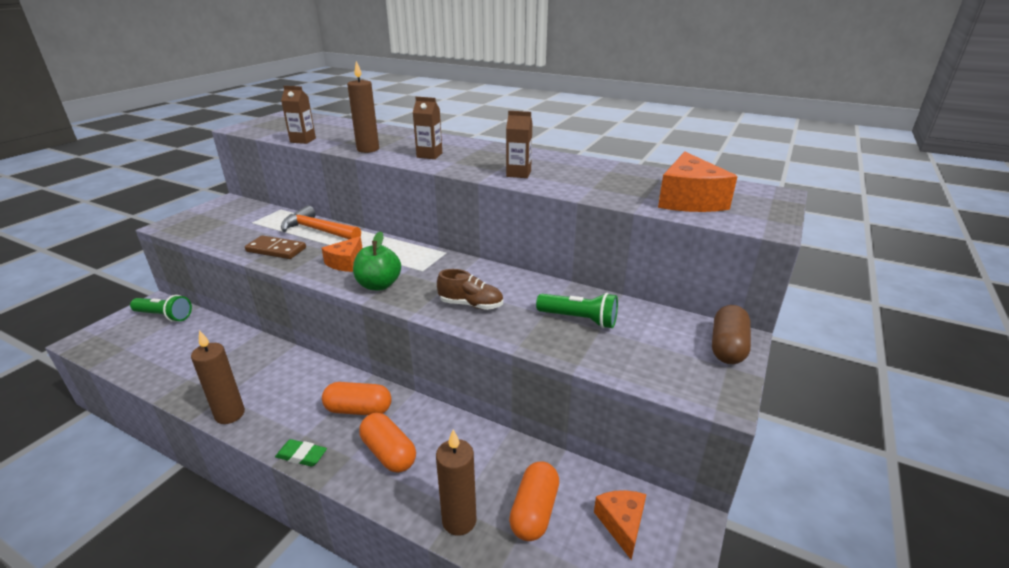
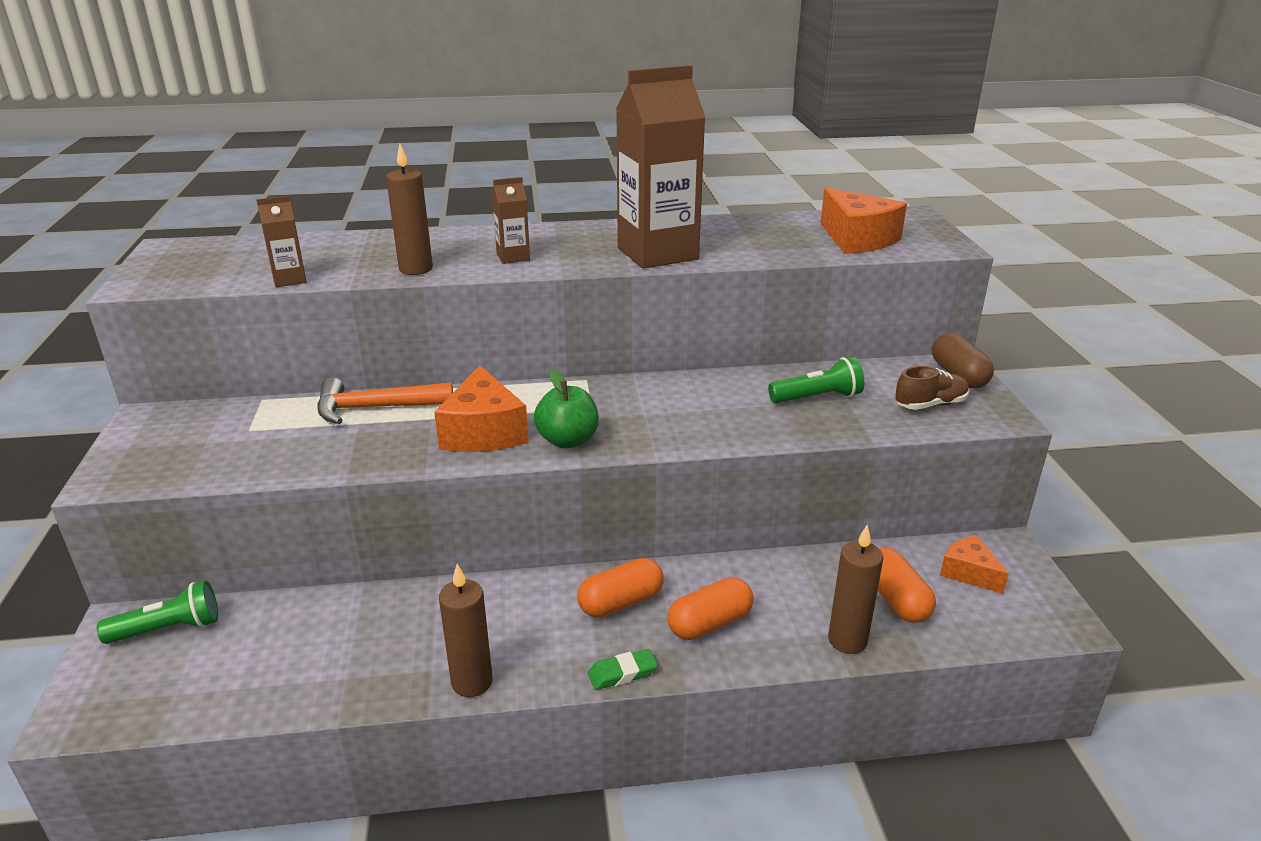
camera: 35 degrees left, 0 degrees up
(276, 250) = (358, 450): brown domino -> none
(345, 263) = (483, 432): orange cheese -> orange cheese, size x1.65
(389, 453) = (709, 623): orange capsule -> orange capsule turned 45 degrees counterclockwise
(471, 305) = (699, 422): brown shoe -> brown shoe (930, 404)
(518, 174) = (657, 253): brown carton -> brown carton, size x2.24

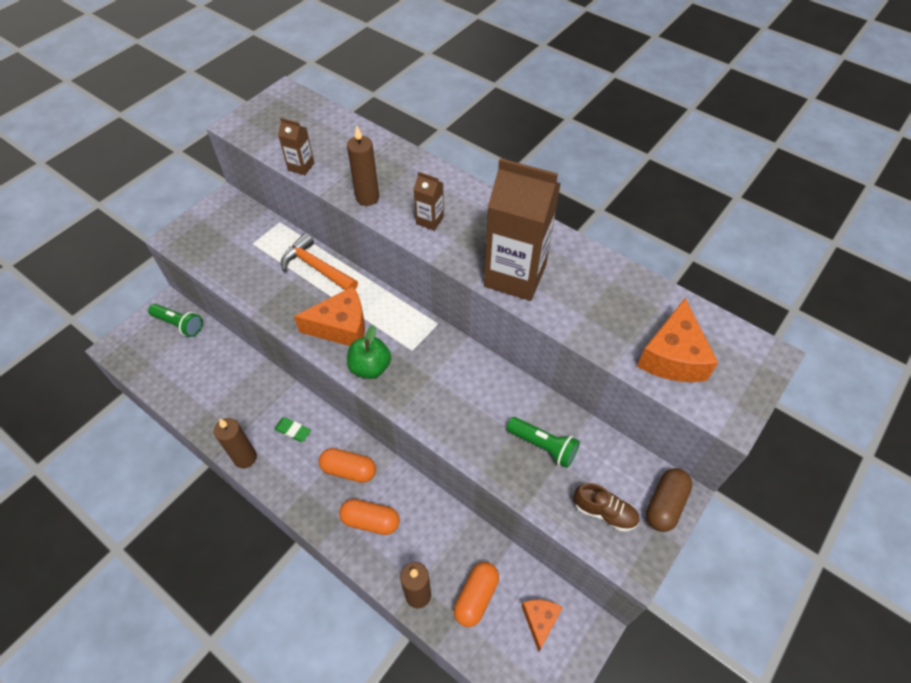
camera: 45 degrees right, 25 degrees up
(483, 432) = (341, 327): orange cheese -> orange cheese turned 135 degrees counterclockwise
(622, 673) = (303, 512): green eraser -> green eraser (293, 431)

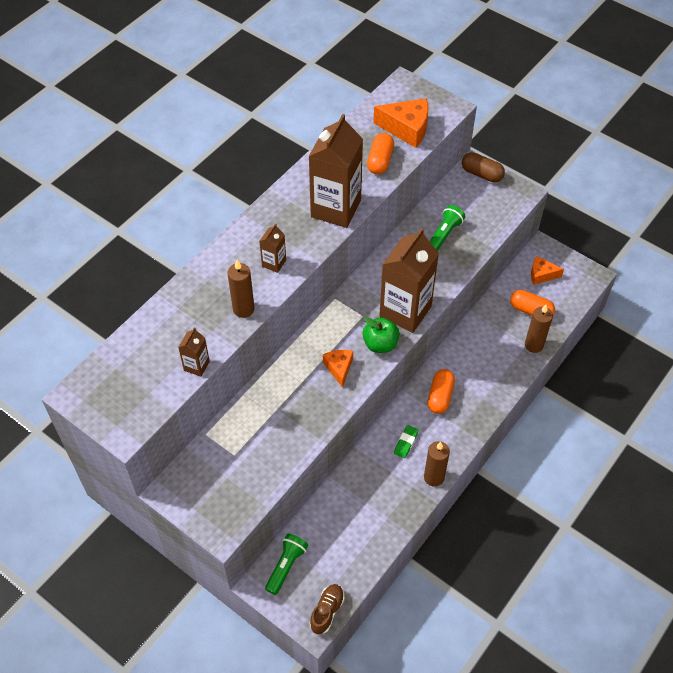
camera: 90 degrees left, 0 degrees up
(316, 267) = (269, 394): orange hammer -> none
(341, 327) = (339, 368): orange cheese -> orange cheese, size x0.61
(370, 521) = (482, 378): orange capsule -> orange capsule (380, 161)
(416, 395) = (405, 311): none -> brown carton
(604, 512) = (490, 205): brown shoe -> brown shoe (327, 611)

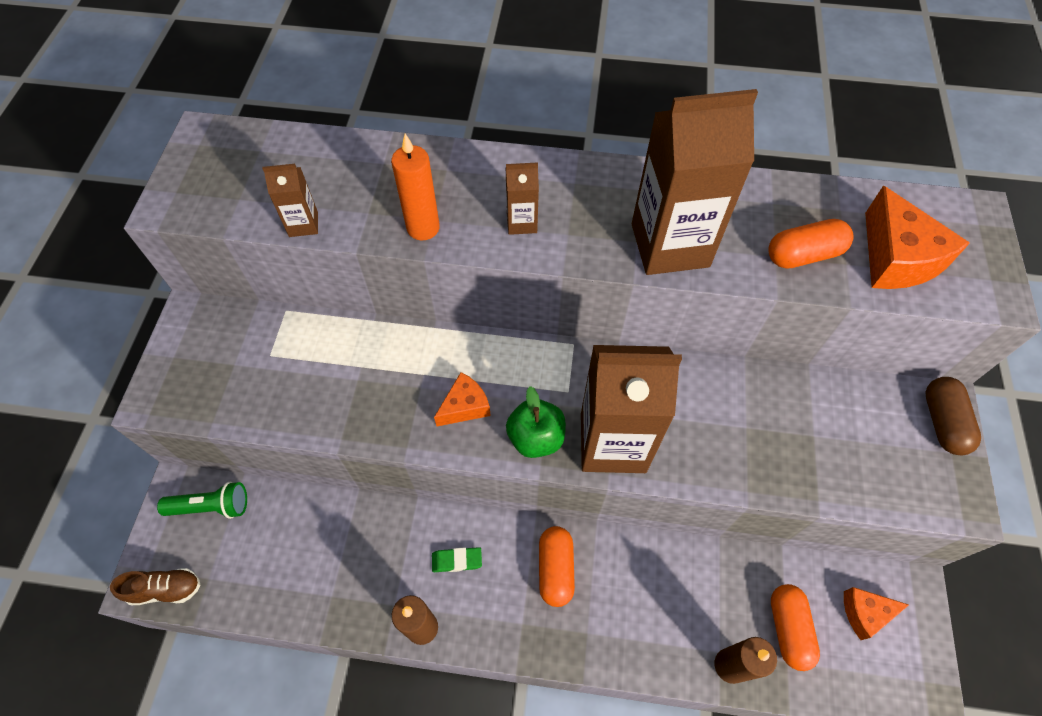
camera: 60 degrees right, 5 degrees up
(243, 309) = (423, 228): brown candle -> orange candle
(440, 396) = (555, 569): orange capsule -> orange capsule turned 75 degrees counterclockwise
(444, 234) = (786, 426): green flashlight -> none
(541, 275) = (865, 613): orange cheese -> orange cheese turned 75 degrees counterclockwise

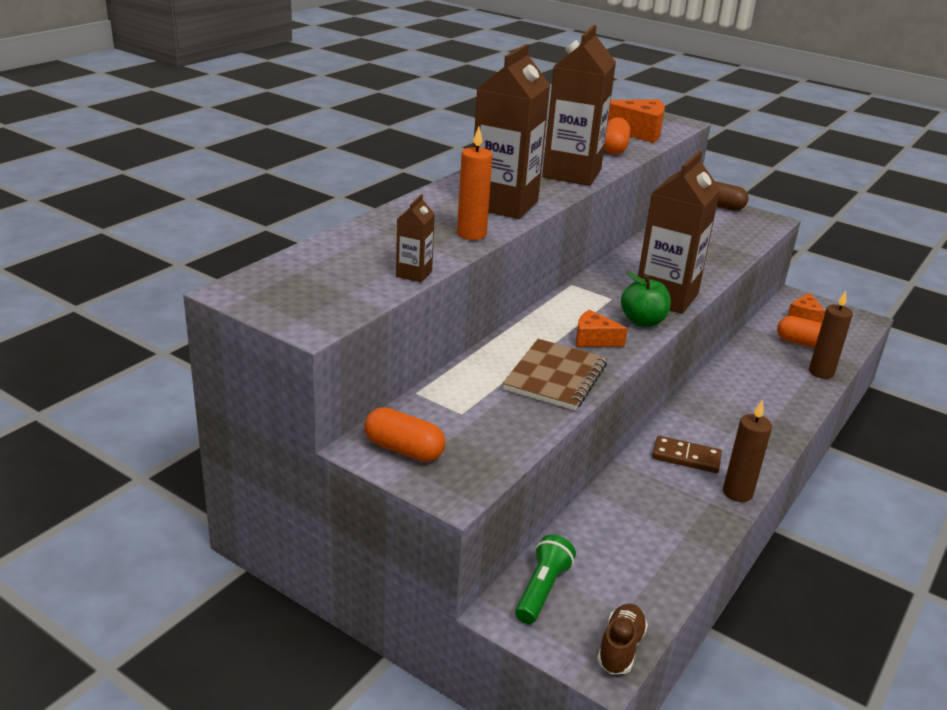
camera: 65 degrees left, 30 degrees down
(370, 401) = (555, 377): none -> brown notebook
(457, 560) = (686, 457): green eraser -> brown domino
(465, 406) = (593, 339): orange cheese -> orange cheese turned 60 degrees counterclockwise
(521, 222) = (504, 204): brown carton -> brown carton, size x2.24
(555, 569) = (717, 414): orange capsule -> orange capsule (404, 450)

